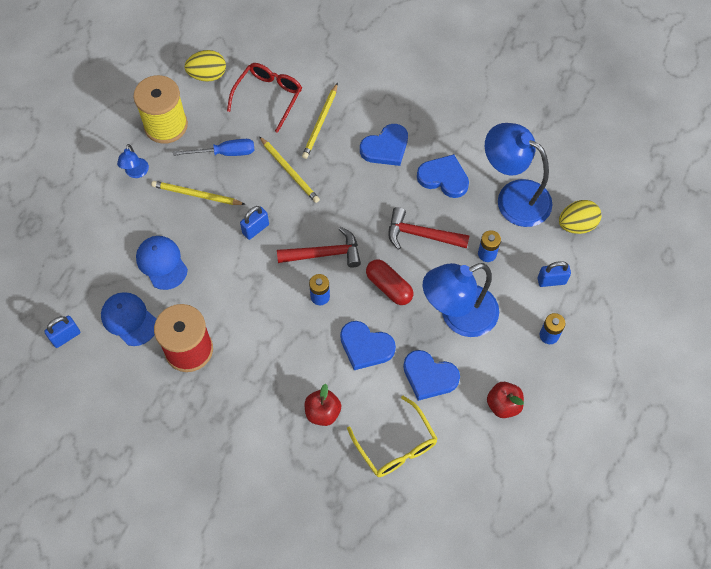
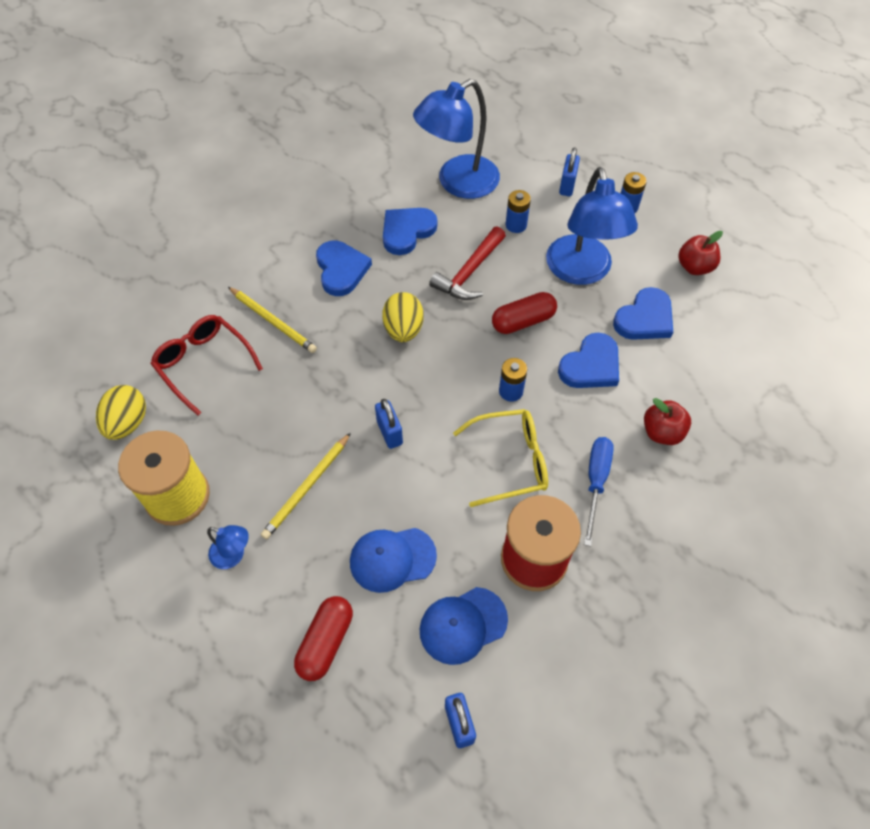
camera: 70 degrees left, 5 degrees down
(96, 245) = (325, 642): none -> red capsule
(225, 153) = (260, 436): blue screwdriver -> blue screwdriver (596, 482)
(289, 171) = (324, 373): yellow pencil -> none
(325, 254) = (455, 369): red hammer -> none
(396, 446) = (720, 373): yellow glasses -> yellow glasses (510, 461)
(576, 225) = (512, 147): yellow egg -> yellow egg (403, 329)

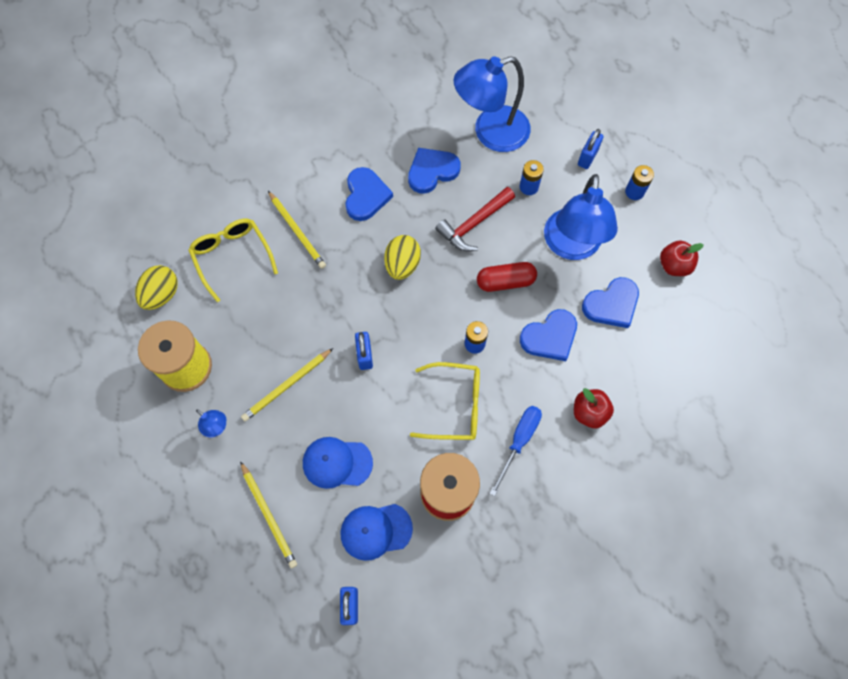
camera: 15 degrees right, 10 degrees up
(203, 364) = (232, 257): red glasses -> yellow glasses
(325, 642) = (268, 515): red capsule -> yellow pencil

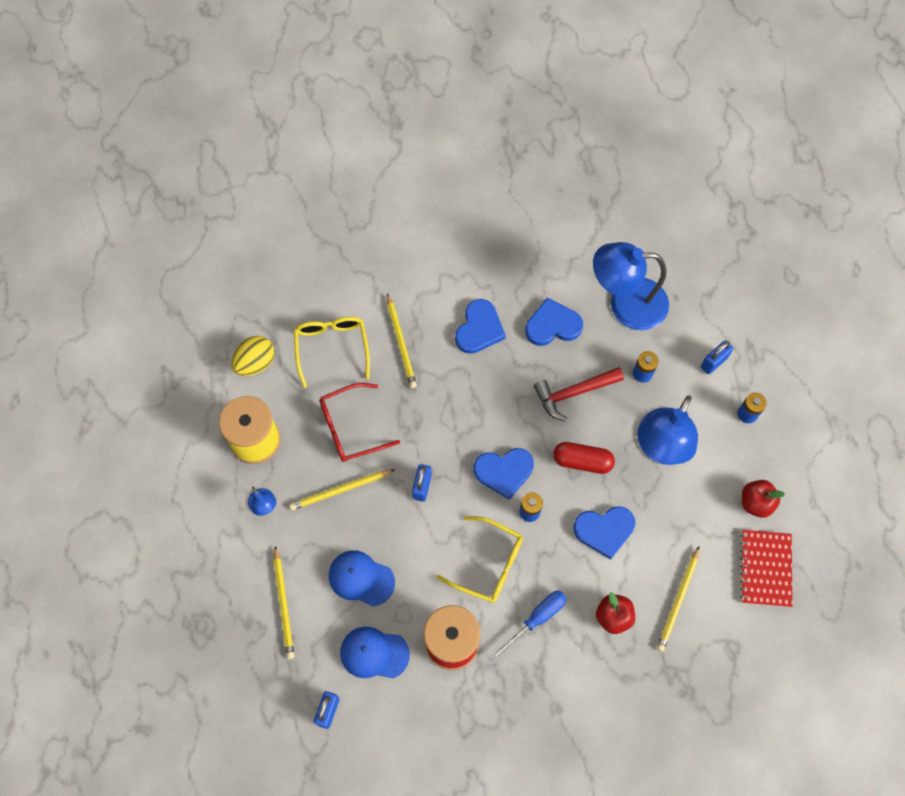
camera: 20 degrees right, 0 degrees up
(276, 324) = (350, 428): none -> red glasses
(402, 265) = (489, 410): yellow egg -> none
(611, 304) = (677, 520): blue heart -> blue heart (504, 472)
(641, 376) = (678, 600): none -> yellow pencil
(706, 321) = (765, 569): none -> red notebook

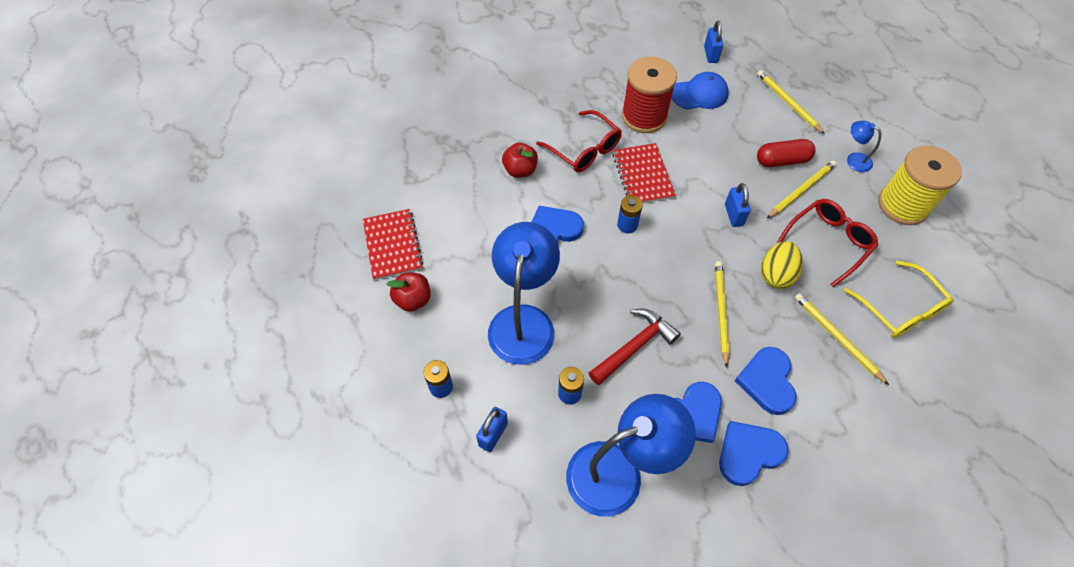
camera: 160 degrees right, 10 degrees down
(255, 363) = (958, 270): yellow egg -> yellow egg (776, 274)
(361, 578) = (741, 135): blue cap -> none
(489, 564) = (642, 175): yellow glasses -> red notebook
(504, 472) = (667, 250): blue heart -> blue heart (748, 453)
(536, 620) = (584, 149): blue screwdriver -> red glasses
(582, 461) = (597, 283): red capsule -> red capsule (782, 161)
(678, 600) = (467, 198): yellow pencil -> yellow pencil (721, 312)

